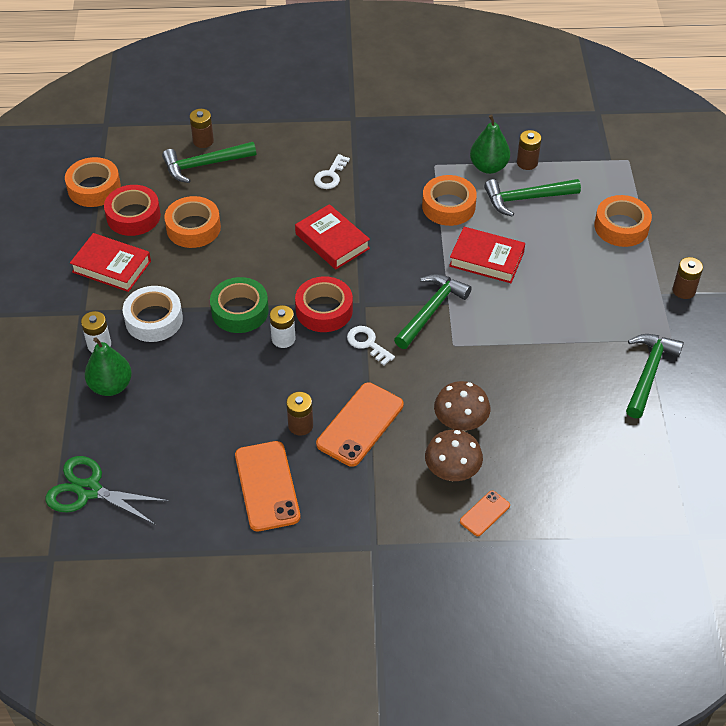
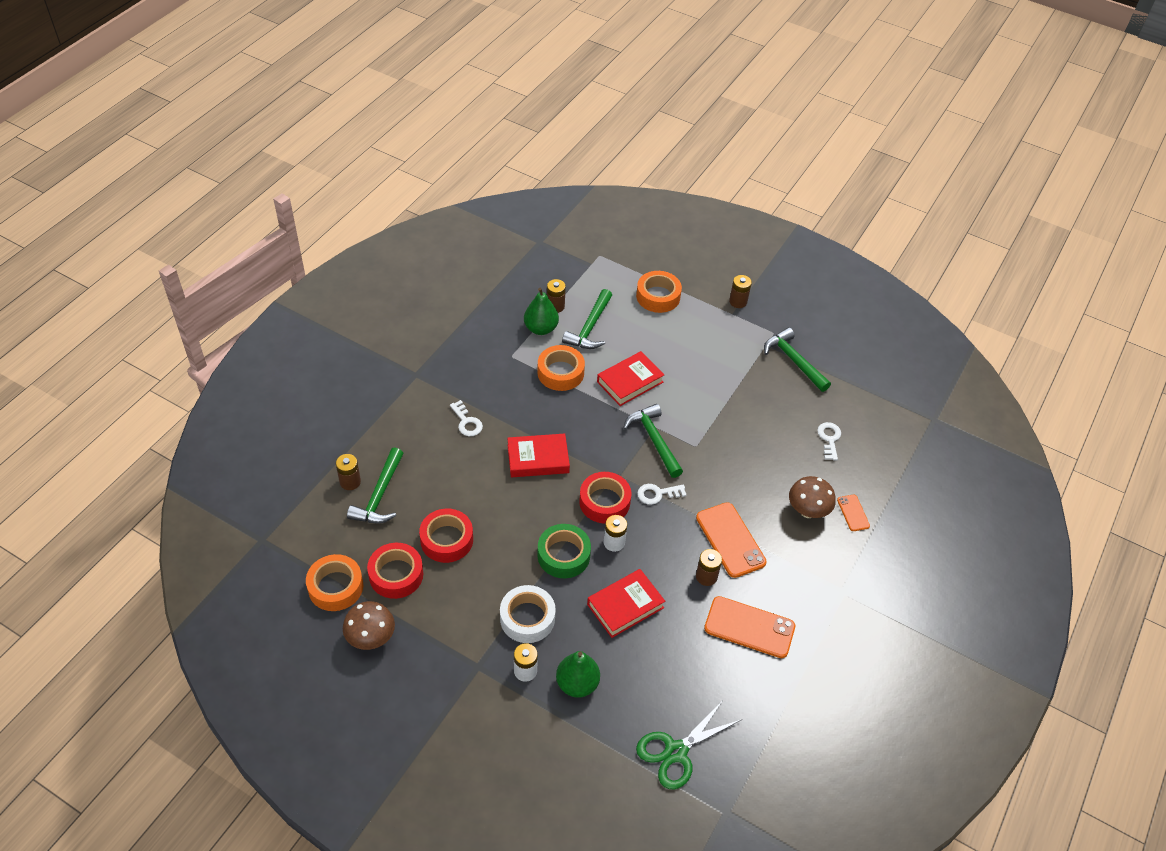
camera: 60 degrees left, 0 degrees up
(111, 267) = (442, 619): red book -> red book (625, 606)
(193, 228) = (446, 540): orange tape -> red tape
(460, 423) = (768, 482): brown mushroom -> brown mushroom (371, 638)
(568, 450) = (829, 439): none -> white key

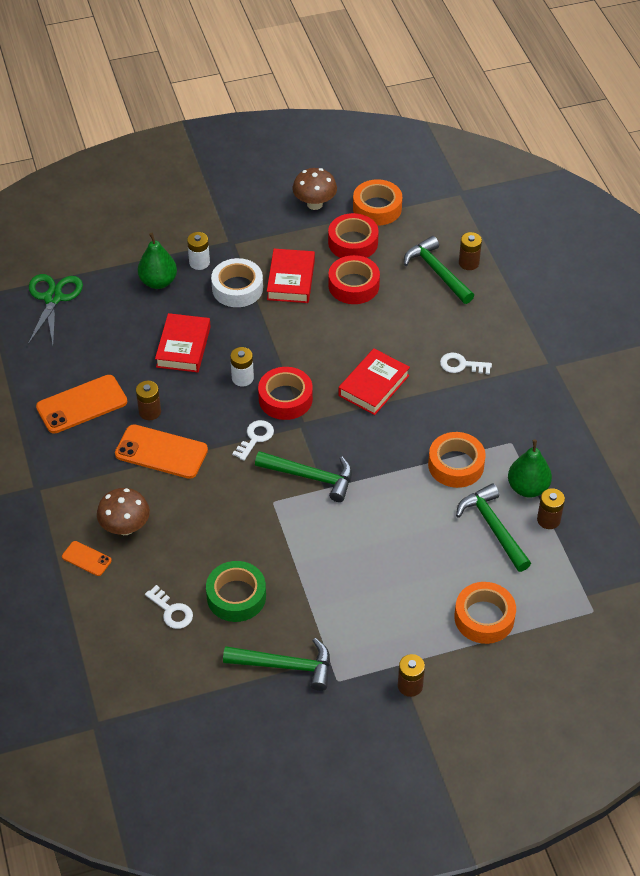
camera: 135 degrees right, 0 degrees up
(563, 555) = (265, 341): green tape -> green tape (236, 596)
(630, 382) = (393, 508): red book -> red book (291, 280)

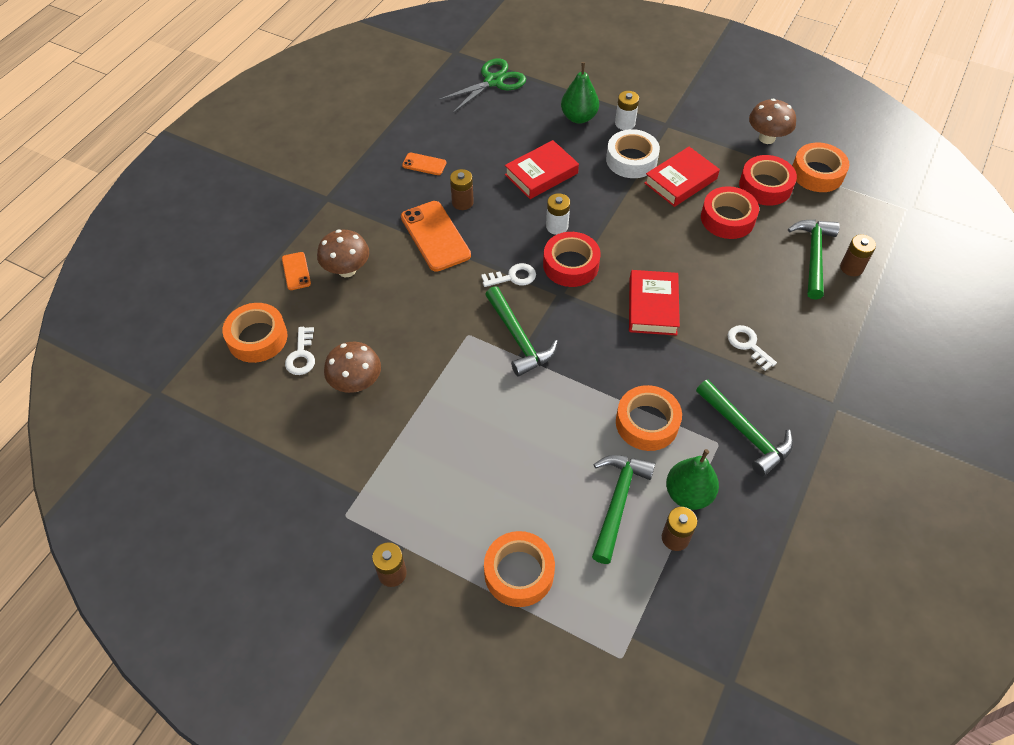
camera: 45 degrees right, 5 degrees up
(82, 404) = (424, 164): orange phone -> orange phone, size x0.52
(121, 627) = (257, 338): none -> orange tape
(236, 596) = (356, 383): green tape -> brown mushroom
(285, 666) = (323, 468): green hammer -> green hammer (745, 433)
(374, 385) = (652, 306): red book -> red book turned 75 degrees counterclockwise

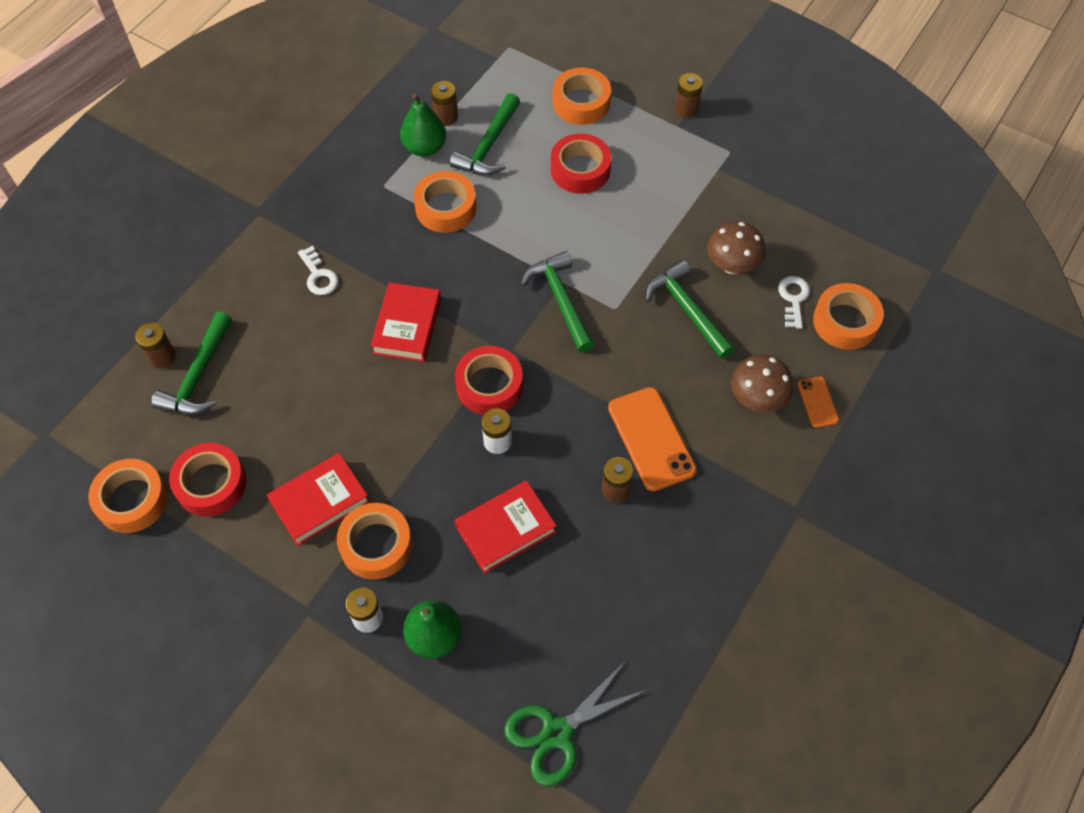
camera: 175 degrees left, 5 degrees up
(424, 164) = (667, 561): orange phone -> none
(513, 277) = (559, 375): white key -> none
(631, 160) = (376, 545): white tape -> orange tape
(727, 218) = (280, 437): red tape -> red tape (580, 170)
(745, 433) = (355, 192): green hammer -> green hammer (687, 310)
(766, 138) = (172, 570): brown mushroom -> none

